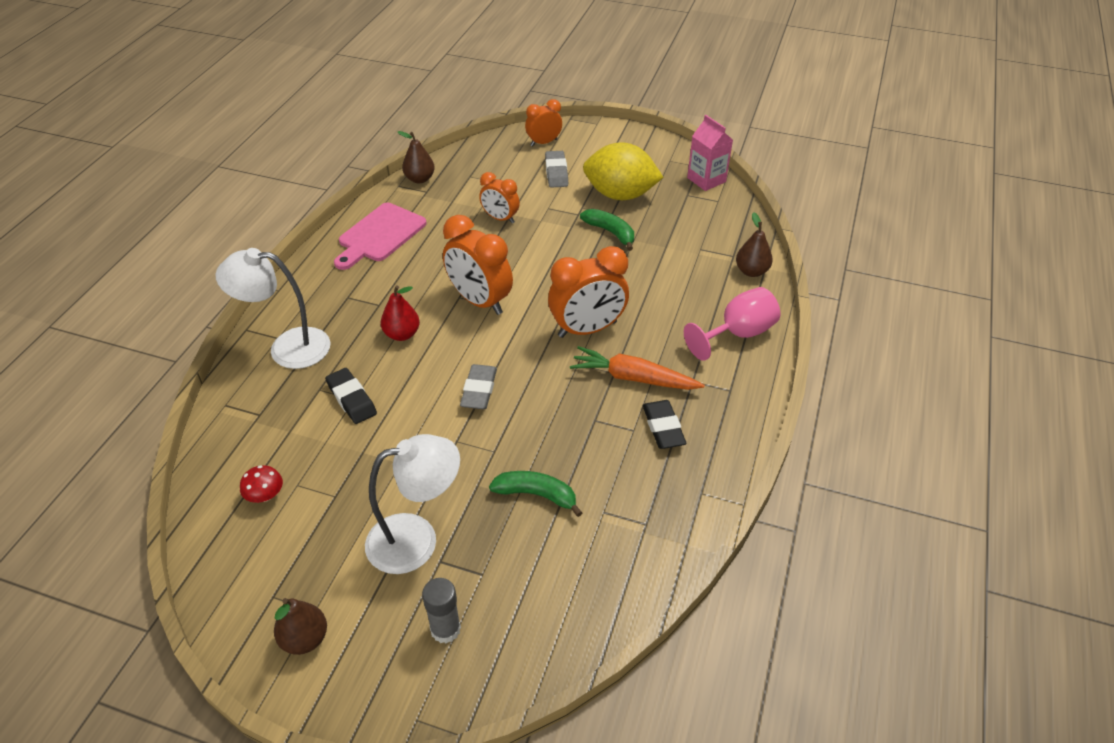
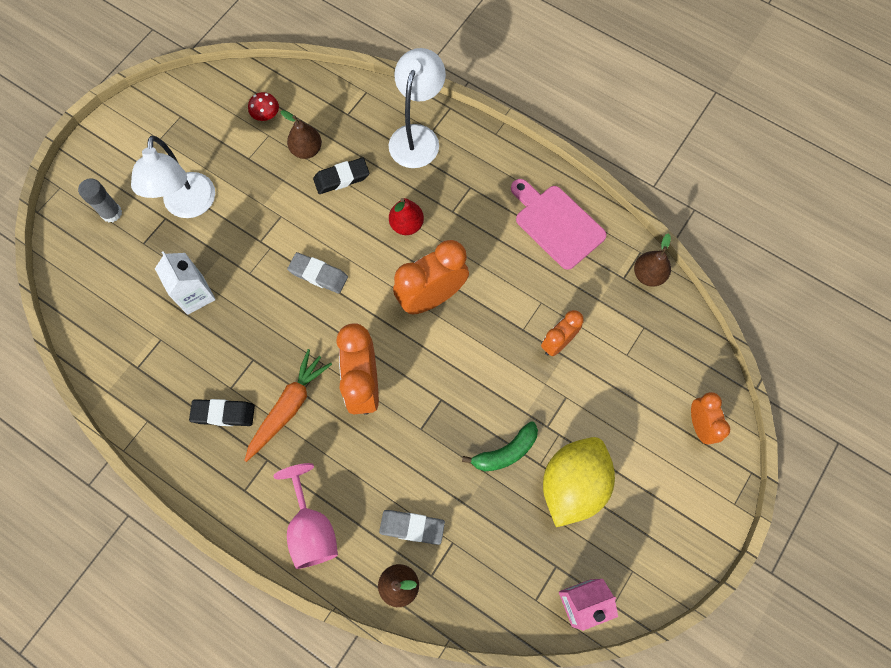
camera: 105 degrees right, 25 degrees up
(305, 639) = (141, 132): brown pear -> brown pear (307, 150)
(536, 495) = (195, 295): green banana -> white carton
(556, 172) = (632, 424): grey eraser -> grey eraser (412, 527)

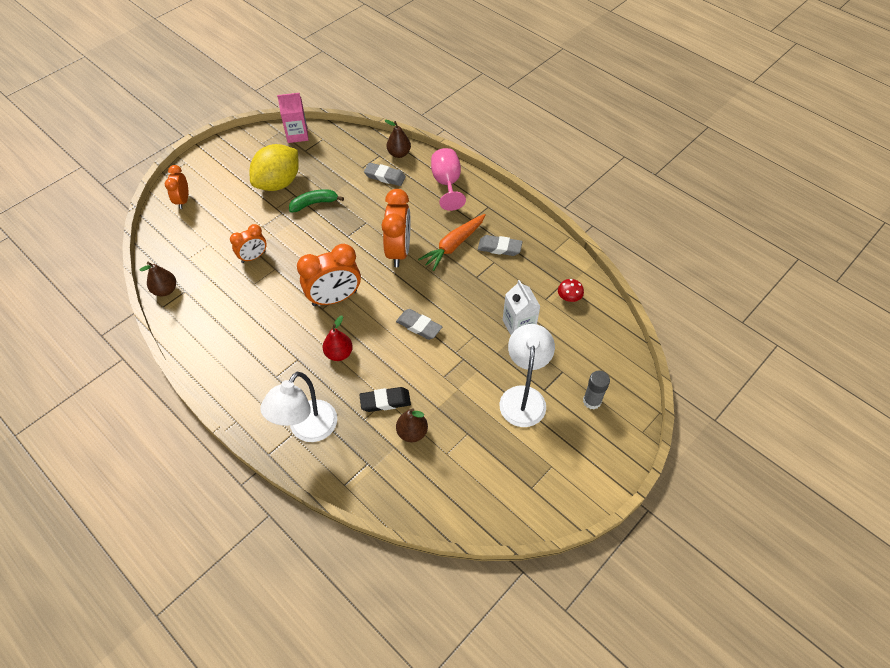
camera: 170 degrees left, 15 degrees down
(223, 414) = (499, 248): black eraser -> grey eraser
(266, 115) = (446, 475): red mushroom -> red mushroom (569, 297)
(556, 224) = (217, 336): pink cutting board -> none

